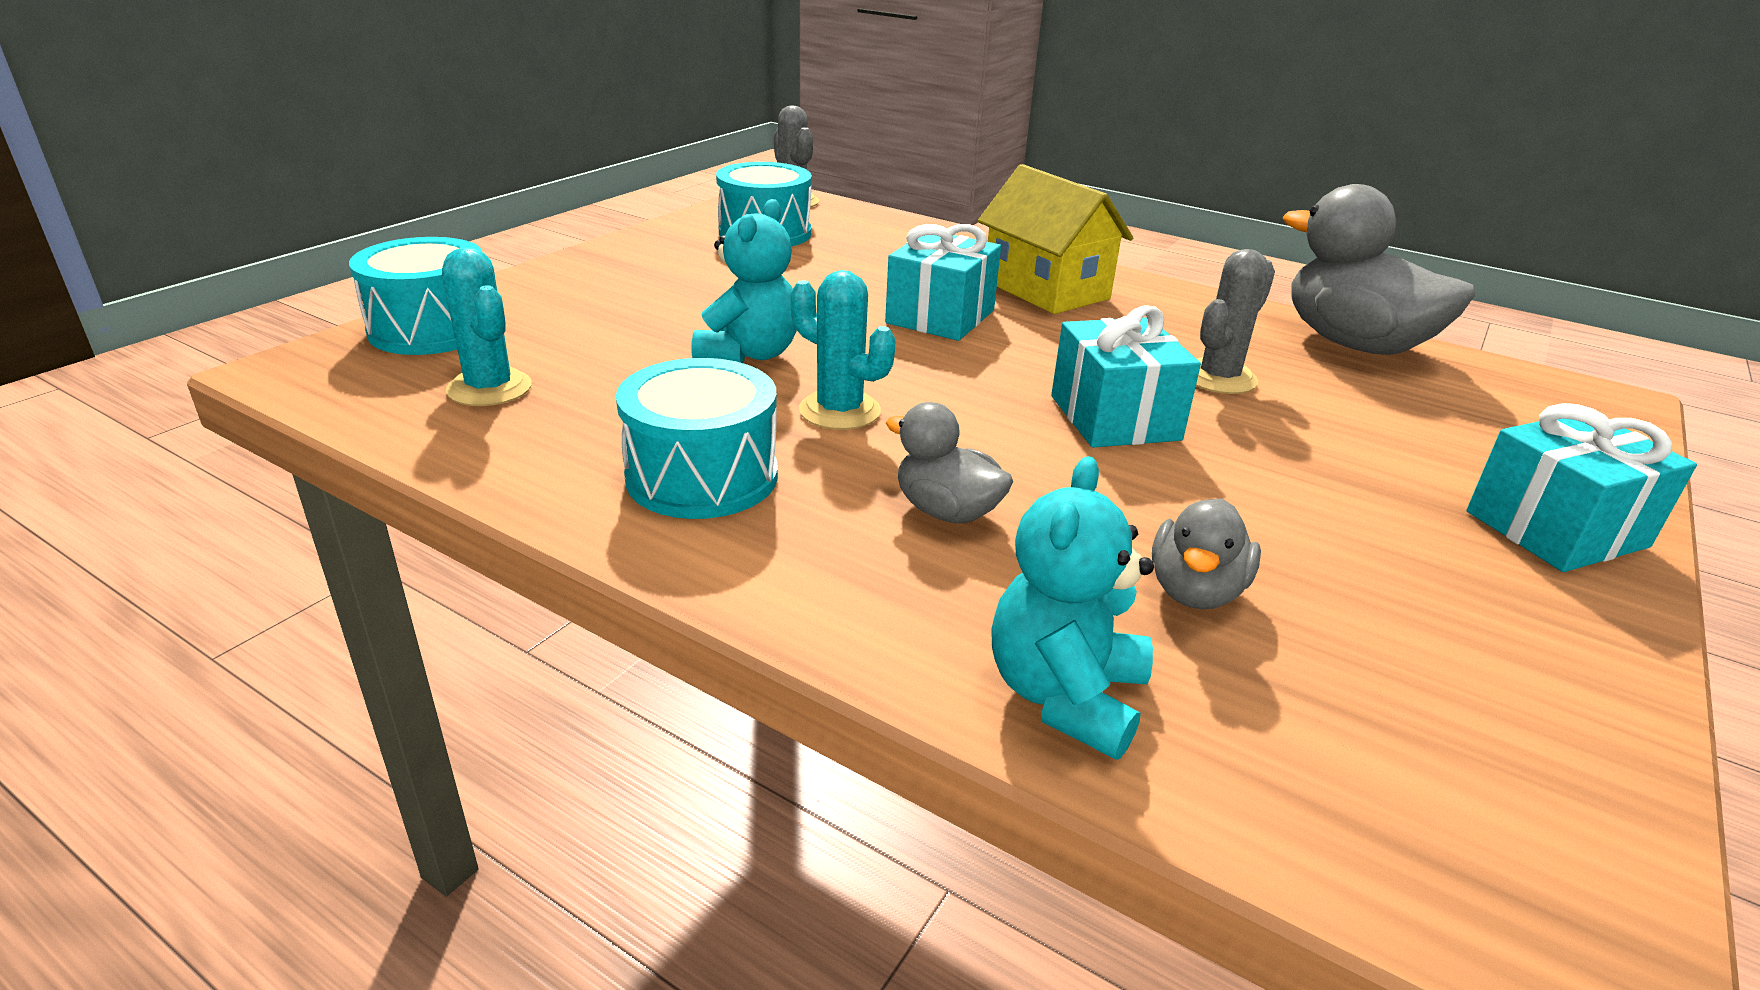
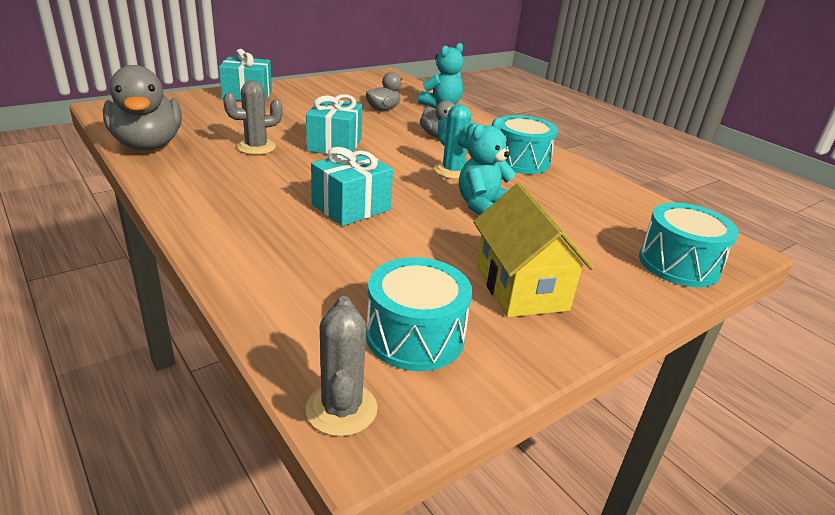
camera: 160 degrees left, 0 degrees up
(489, 388) = (621, 215): turquoise cactus -> none
(1046, 290) = (251, 212): yellow house -> yellow house (521, 288)

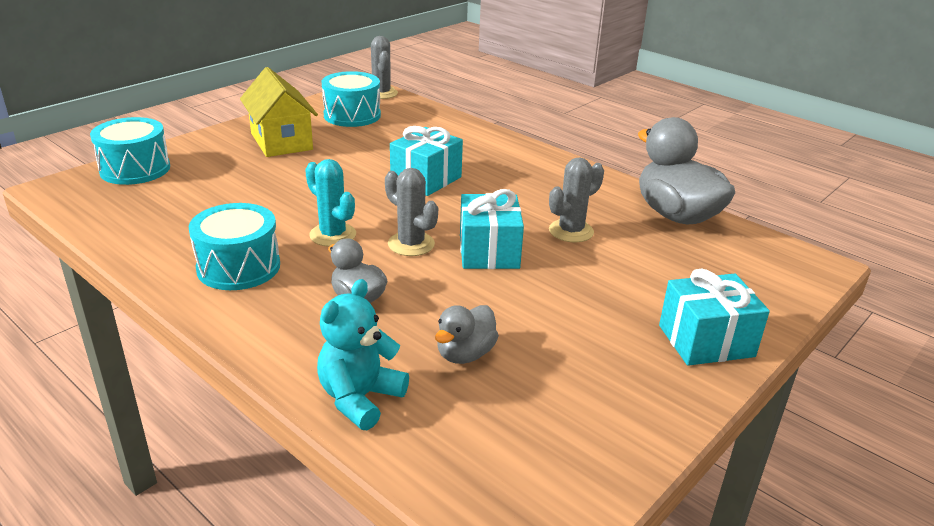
camera: 170 degrees right, 0 degrees up
(391, 157) = (411, 244): none -> grey cactus
(483, 206) = (301, 196): turquoise teddy bear -> none

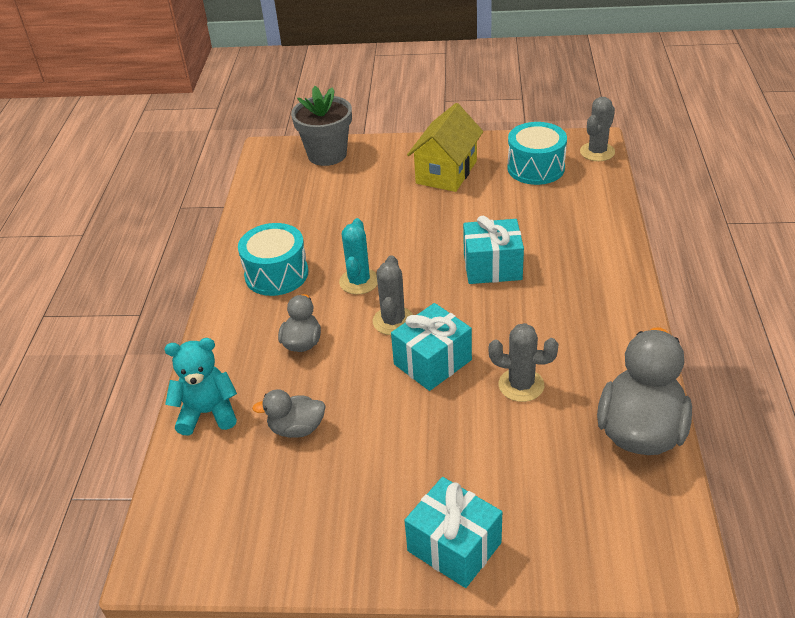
camera: 55 degrees right, 10 degrees up
(135, 169) = (327, 154): turquoise drum -> grey flower pot

